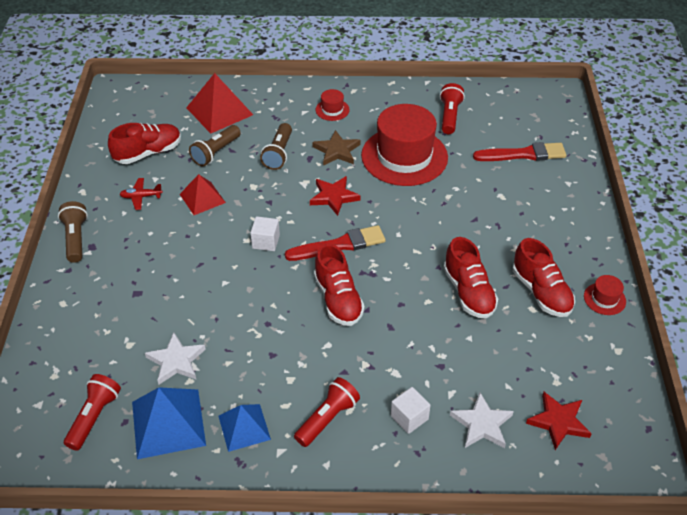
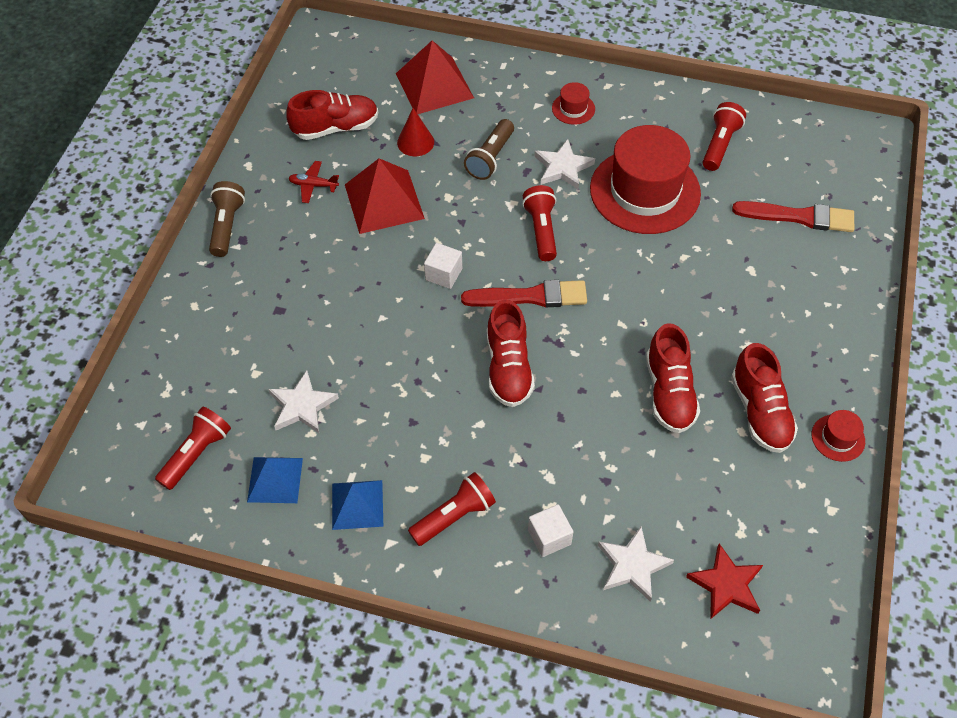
camera: 15 degrees right, 10 degrees up
(168, 423) = (275, 479): blue pyramid -> blue pyramid, size x0.64
(202, 198) = (384, 201): red pyramid -> red pyramid, size x1.56
(216, 152) = (415, 142): brown flashlight -> red cone
(334, 197) = (541, 230): red star -> red flashlight
(337, 151) = (563, 167): brown star -> white star

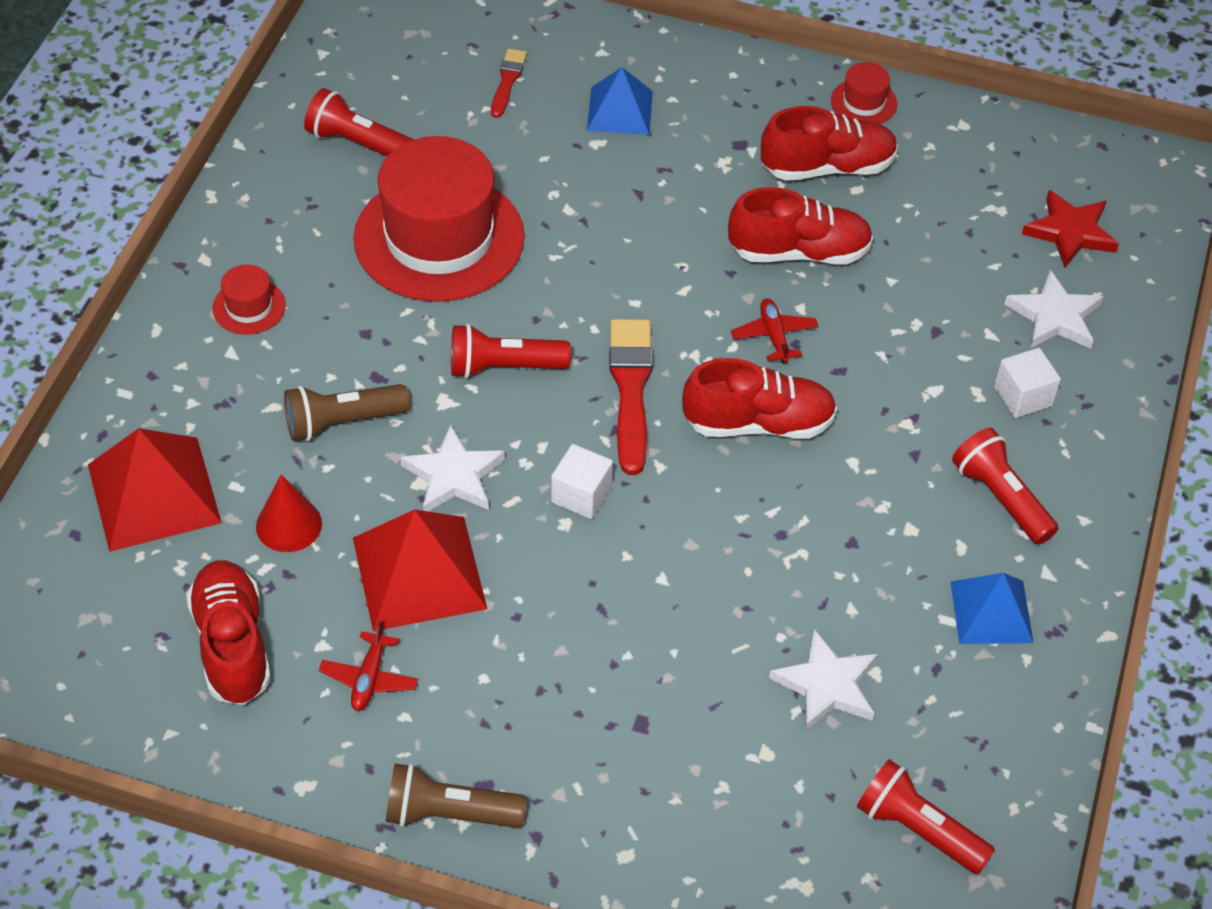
camera: 90 degrees left, 5 degrees down
(275, 479) = (957, 718): blue pyramid -> blue pyramid (619, 110)
(490, 158) = (342, 422): brown flashlight -> brown flashlight turned 135 degrees clockwise
(563, 167) = (376, 330): white star -> white star (453, 476)
(587, 377) = (774, 336): none -> red plane
(799, 217) = (507, 81): red brush -> red brush, size x0.56

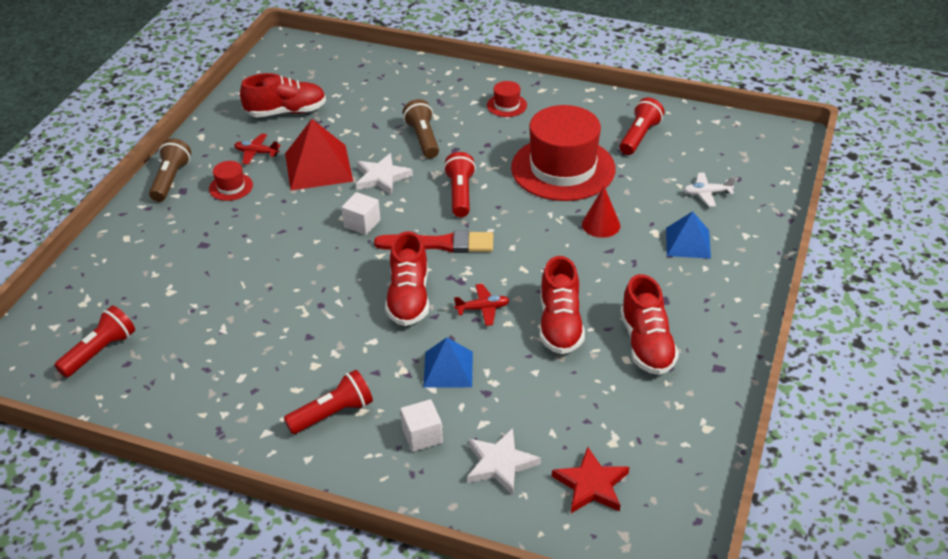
camera: 95 degrees right, 10 degrees down
(153, 493) = (382, 84): red pyramid -> none
(289, 525) = (356, 125): red cone -> red cone (601, 225)
(507, 81) = (707, 193): red brush -> white plane
(827, 685) = (207, 319): white star -> none
(863, 102) = (721, 369): red hat -> red hat (231, 187)
(991, 612) = (242, 400): blue pyramid -> blue pyramid (448, 369)

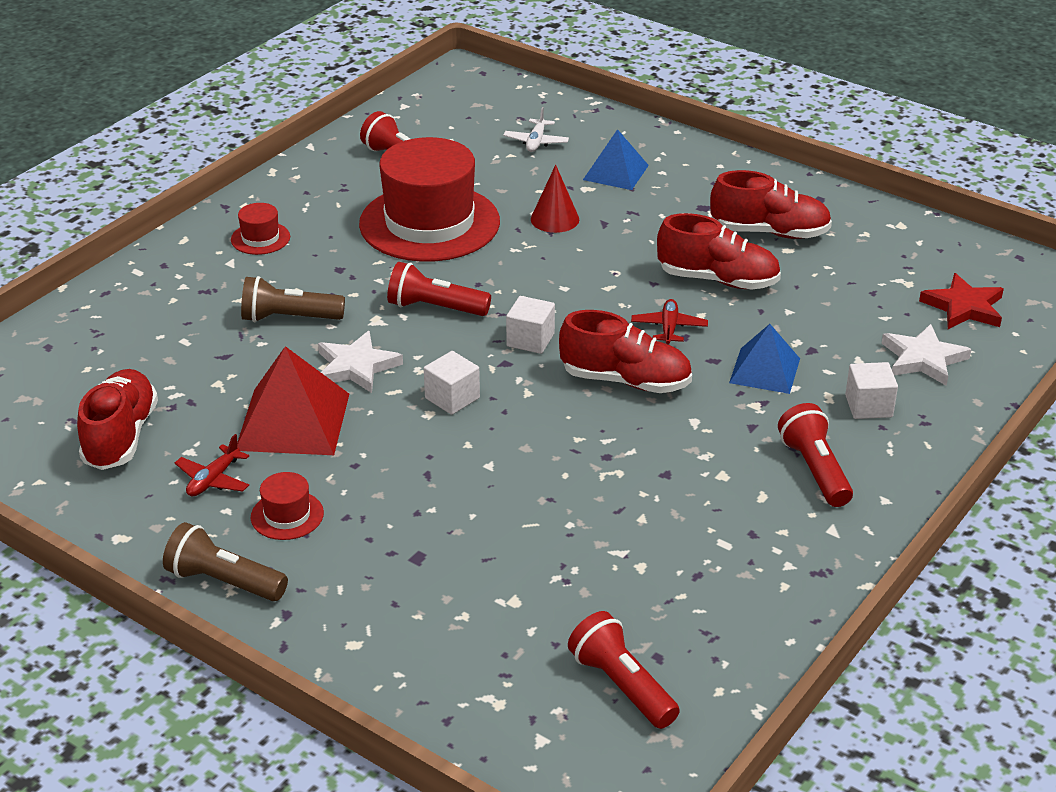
camera: 75 degrees left, 5 degrees down
(440, 244) = (530, 340): red brush -> white cube

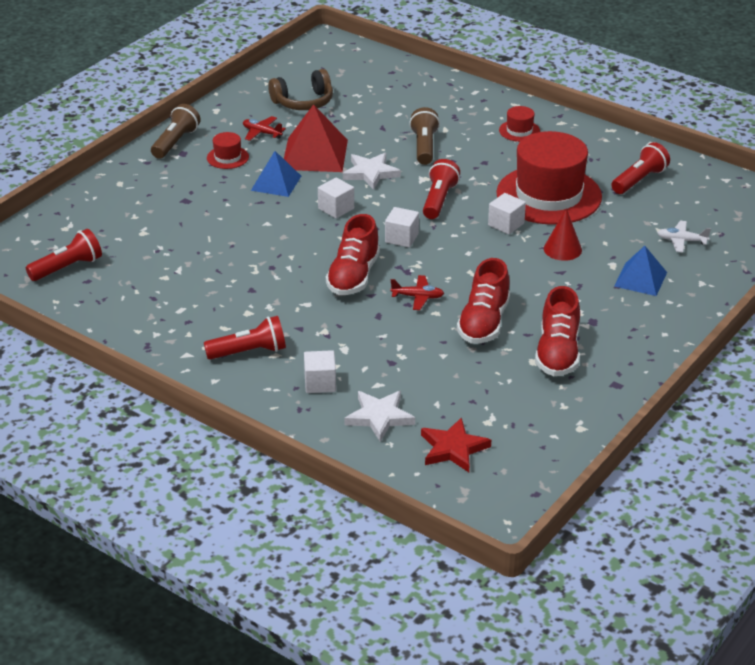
camera: 90 degrees right, 0 degrees up
(121, 437) = (303, 102): red shoe -> brown headphones
(498, 257) = (506, 224): none -> white cube
(765, 370) = (365, 338): blue pyramid -> blue pyramid (276, 183)

